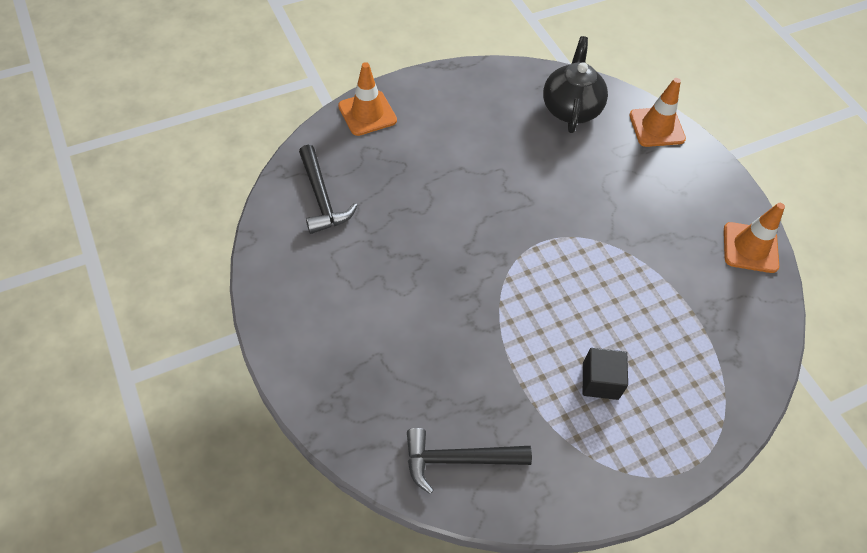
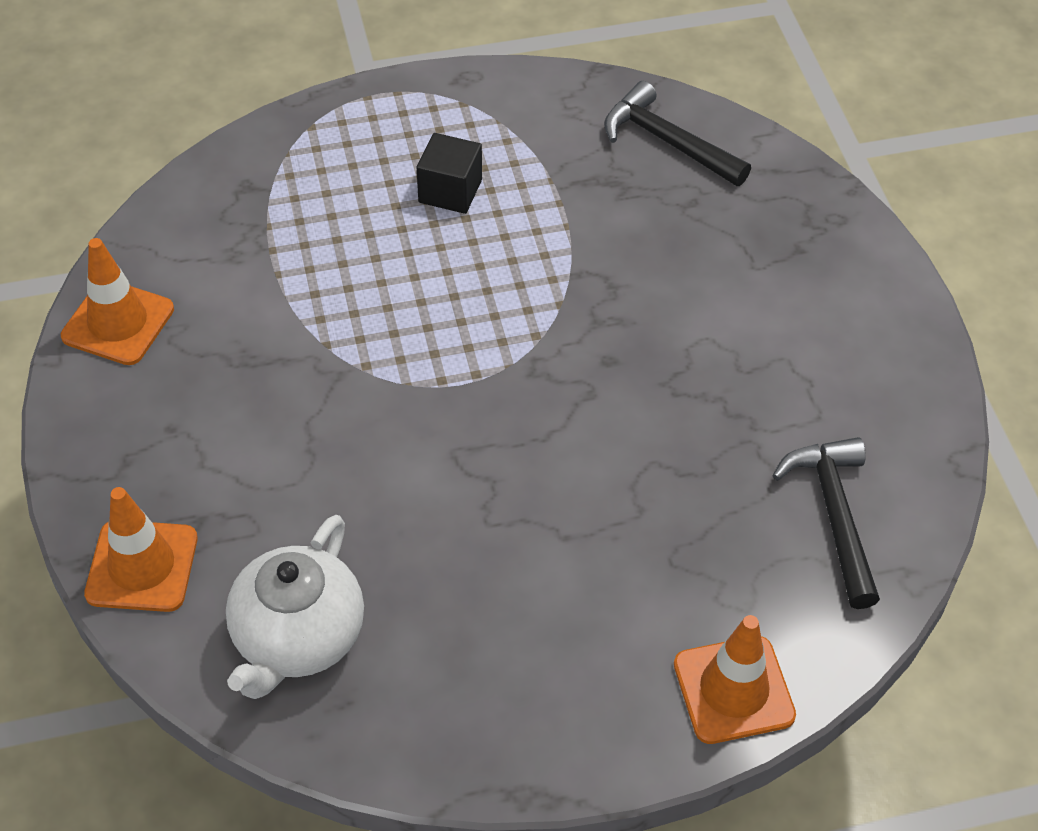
camera: 165 degrees left, 5 degrees down
(458, 460) = (667, 142): black hammer -> black hammer turned 150 degrees counterclockwise
(570, 108) = (298, 638): black teapot -> white teapot

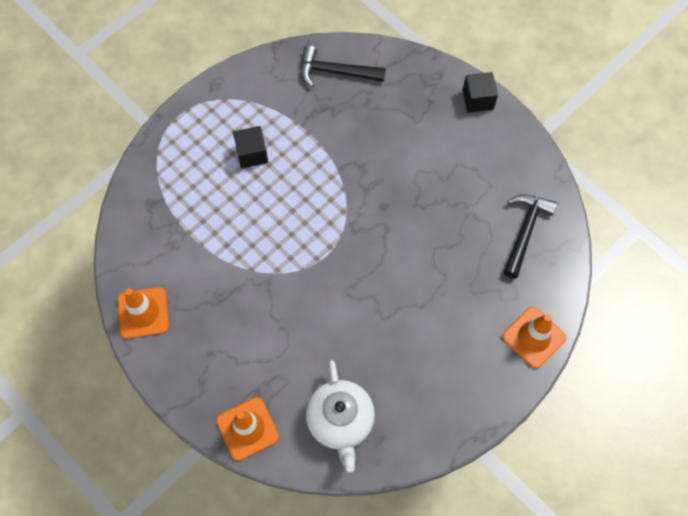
camera: 30 degrees left, 15 degrees up
(834, 515) = (525, 231): black hammer -> black hammer turned 60 degrees clockwise
(885, 283) = (478, 99): none -> black cube

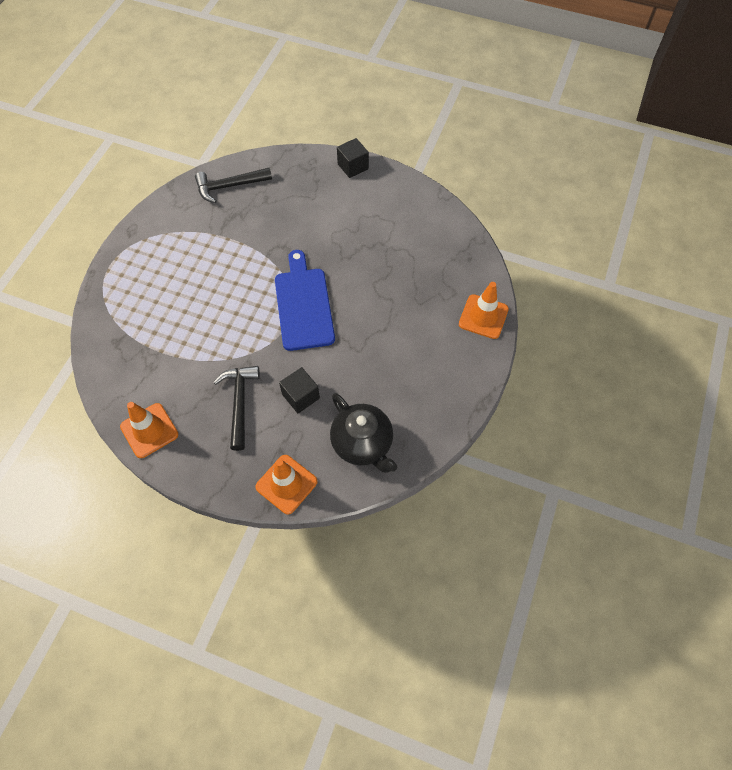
camera: 25 degrees left, 5 degrees down
(252, 154) = (188, 270): black cube -> black cube (301, 396)
(340, 421) = (363, 444): white teapot -> black teapot
(351, 242) = (304, 305): none -> blue cutting board
(525, 231) = (437, 244): black hammer -> black hammer (239, 403)

